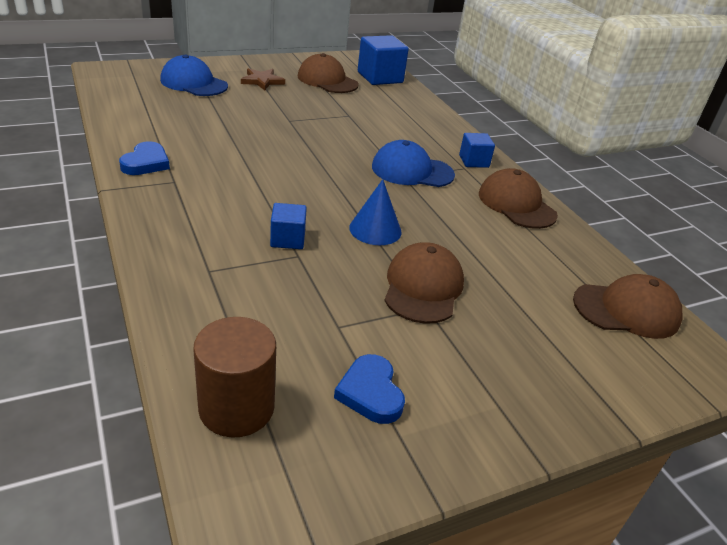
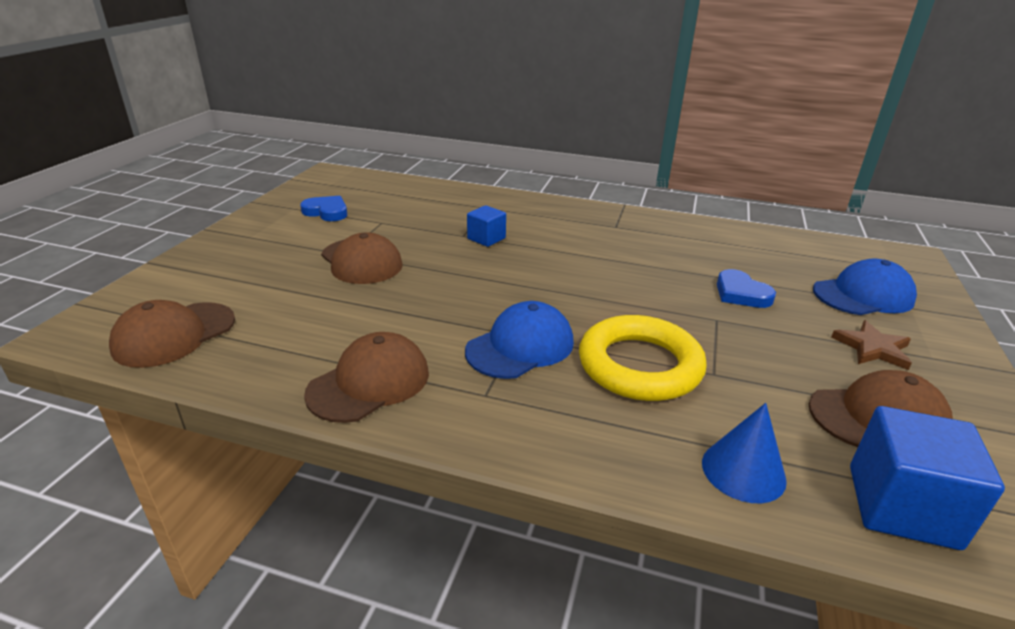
camera: 135 degrees right, 5 degrees down
(146, 163) = (657, 225): blue heart -> blue heart (741, 293)
(236, 408) = (377, 186): brown cylinder -> none
(372, 134) = (639, 365): none -> yellow ring
(375, 229) = (450, 275): blue cone -> blue cone (743, 471)
(474, 161) = (491, 415): blue cube -> none
(516, 204) = (369, 383): brown cap -> brown cap turned 60 degrees counterclockwise

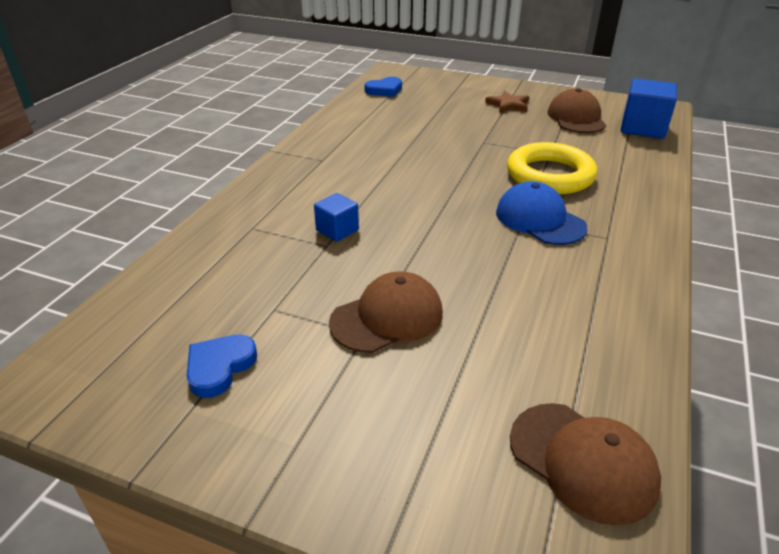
camera: 85 degrees left, 5 degrees up
(369, 383) = (616, 294): brown cap -> none
(741, 293) = (446, 128): blue heart -> blue heart (384, 90)
(743, 471) = (639, 159): blue cone -> none
(863, 295) = (445, 94): blue cap -> none

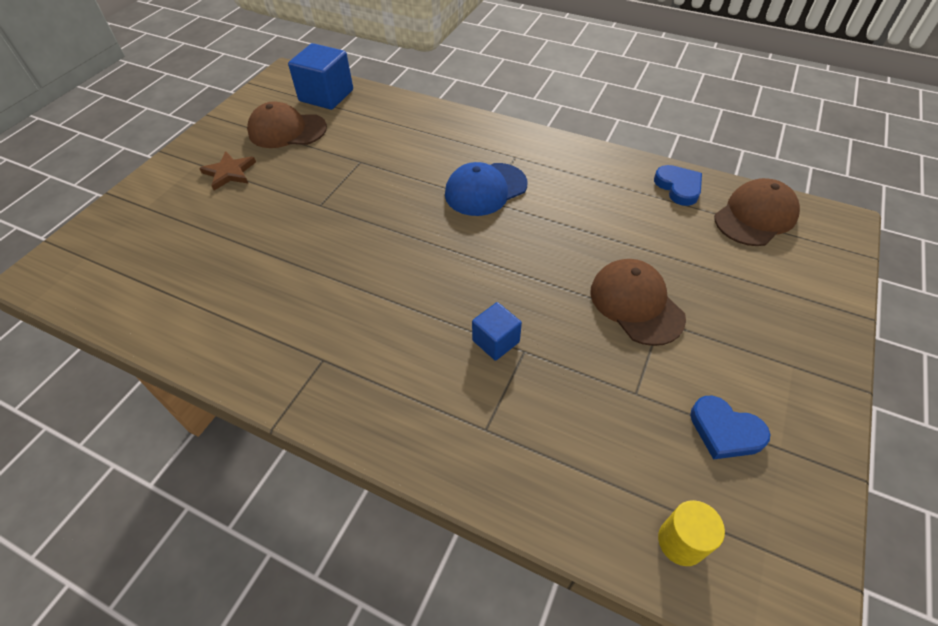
camera: 85 degrees left, 15 degrees up
(124, 324) = (681, 542): none -> yellow cylinder
(384, 90) = (117, 285): blue heart -> blue heart (678, 187)
(550, 175) = (406, 169): yellow ring -> none

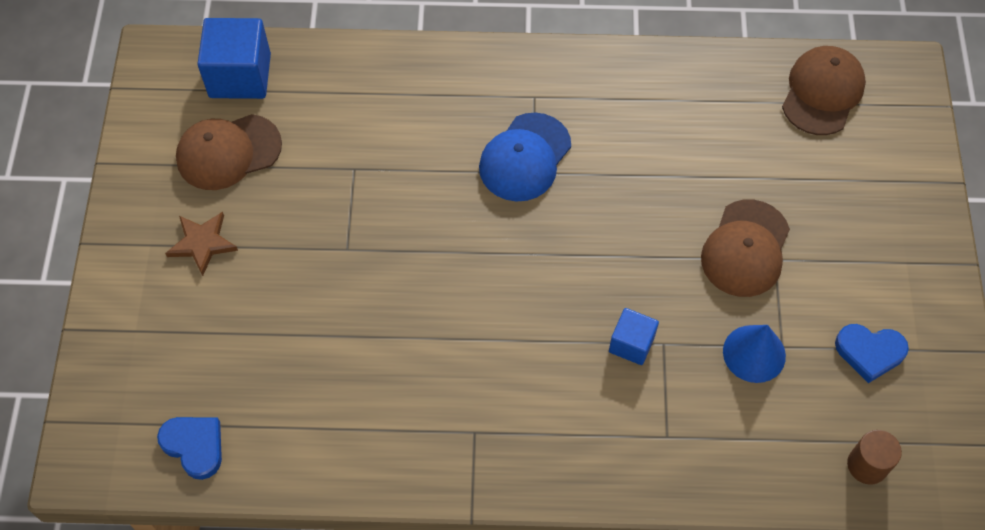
camera: 25 degrees left, 10 degrees up
(605, 389) = (754, 353): none -> blue cone
(636, 304) = (745, 249): brown cap -> brown cap turned 105 degrees counterclockwise
(678, 187) = (732, 79): blue heart -> blue heart (194, 446)
(681, 542) = (867, 465): yellow cylinder -> brown cylinder

